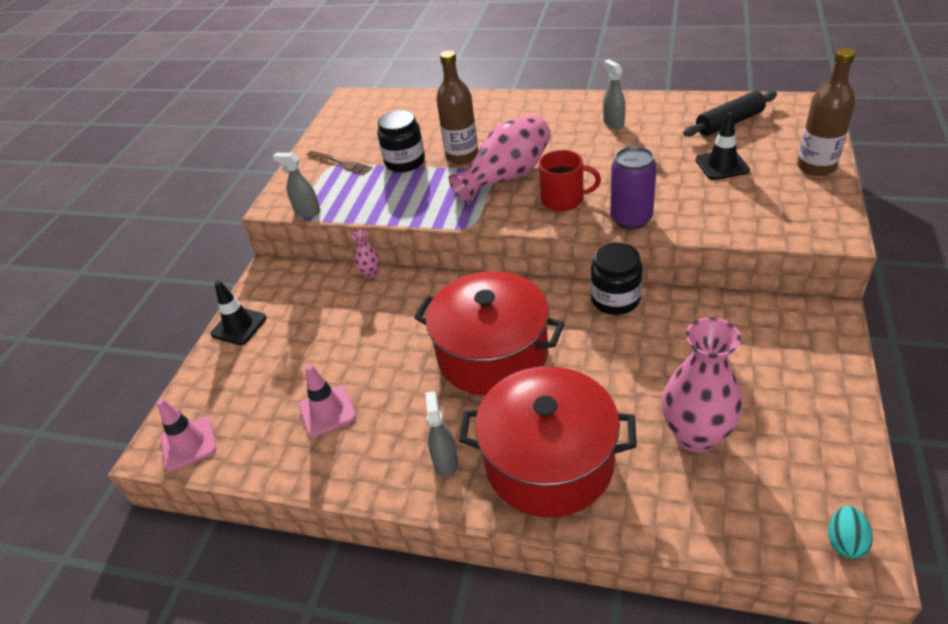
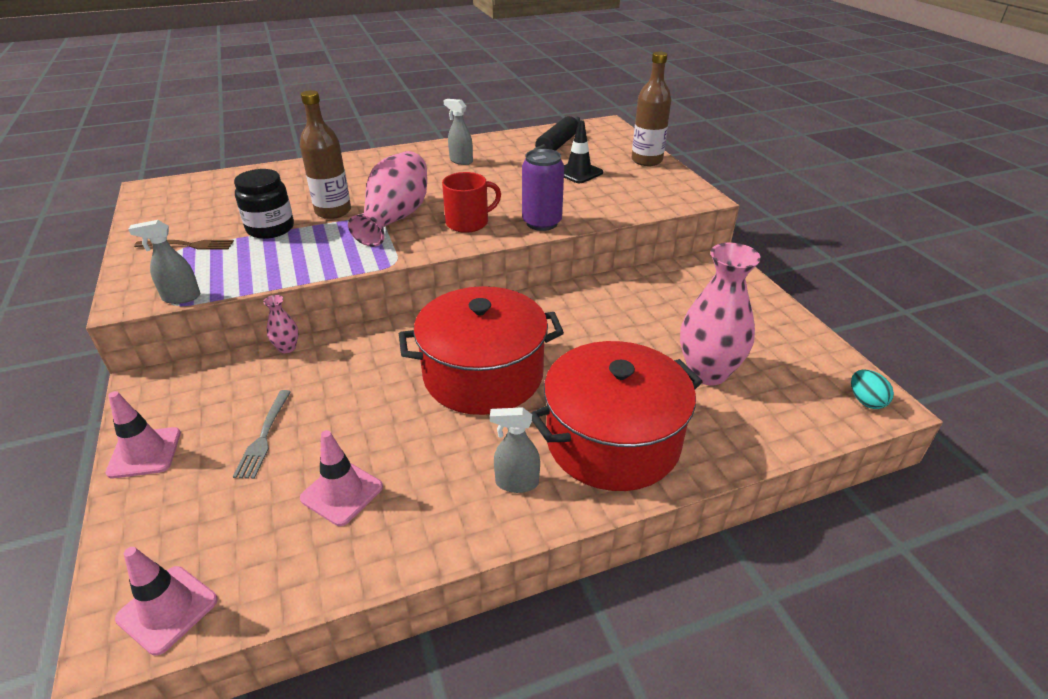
camera: 40 degrees left, 5 degrees down
(239, 326) = (145, 453): black traffic cone -> pink traffic cone
(309, 344) = (264, 437): none -> grey fork
(445, 462) = (516, 483): grey spray bottle -> grey spray bottle turned 45 degrees counterclockwise
(615, 299) = (557, 297): black jar -> none

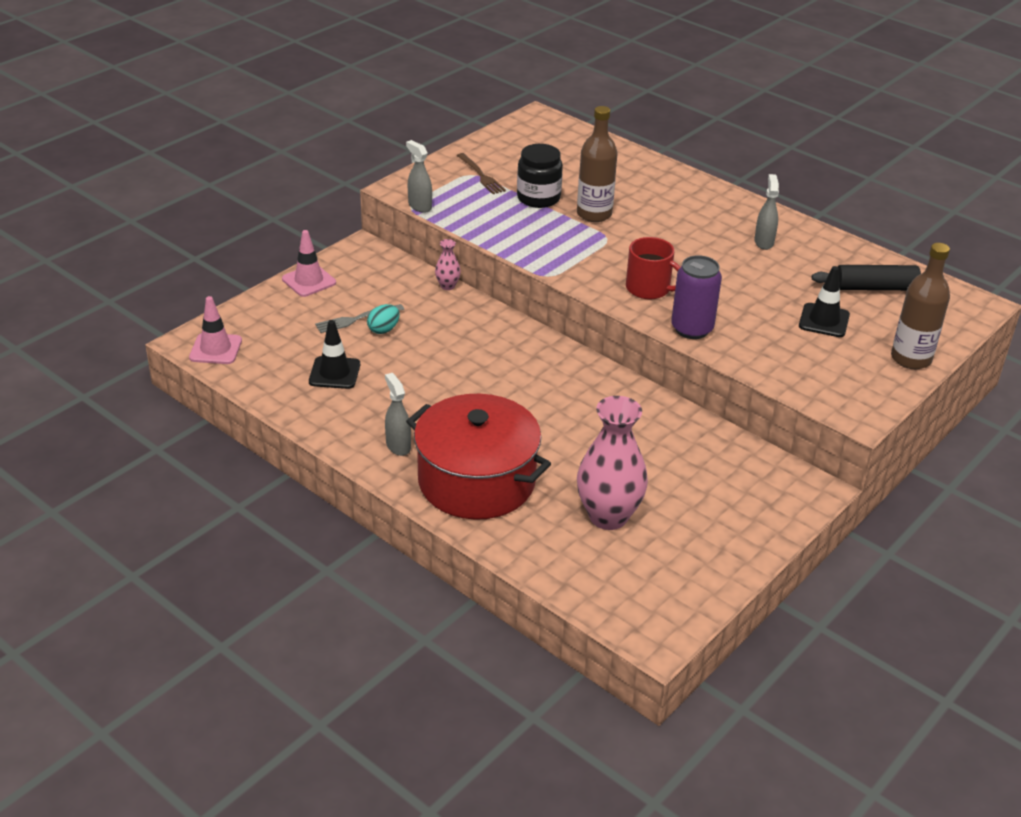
camera: 60 degrees right, 0 degrees up
(342, 493) = (334, 373): pink traffic cone -> black traffic cone
(395, 218) = (617, 248): pink vase -> none
(483, 375) = (498, 391): red pot -> none
(865, 401) = (651, 626): turquoise egg -> turquoise egg (383, 329)

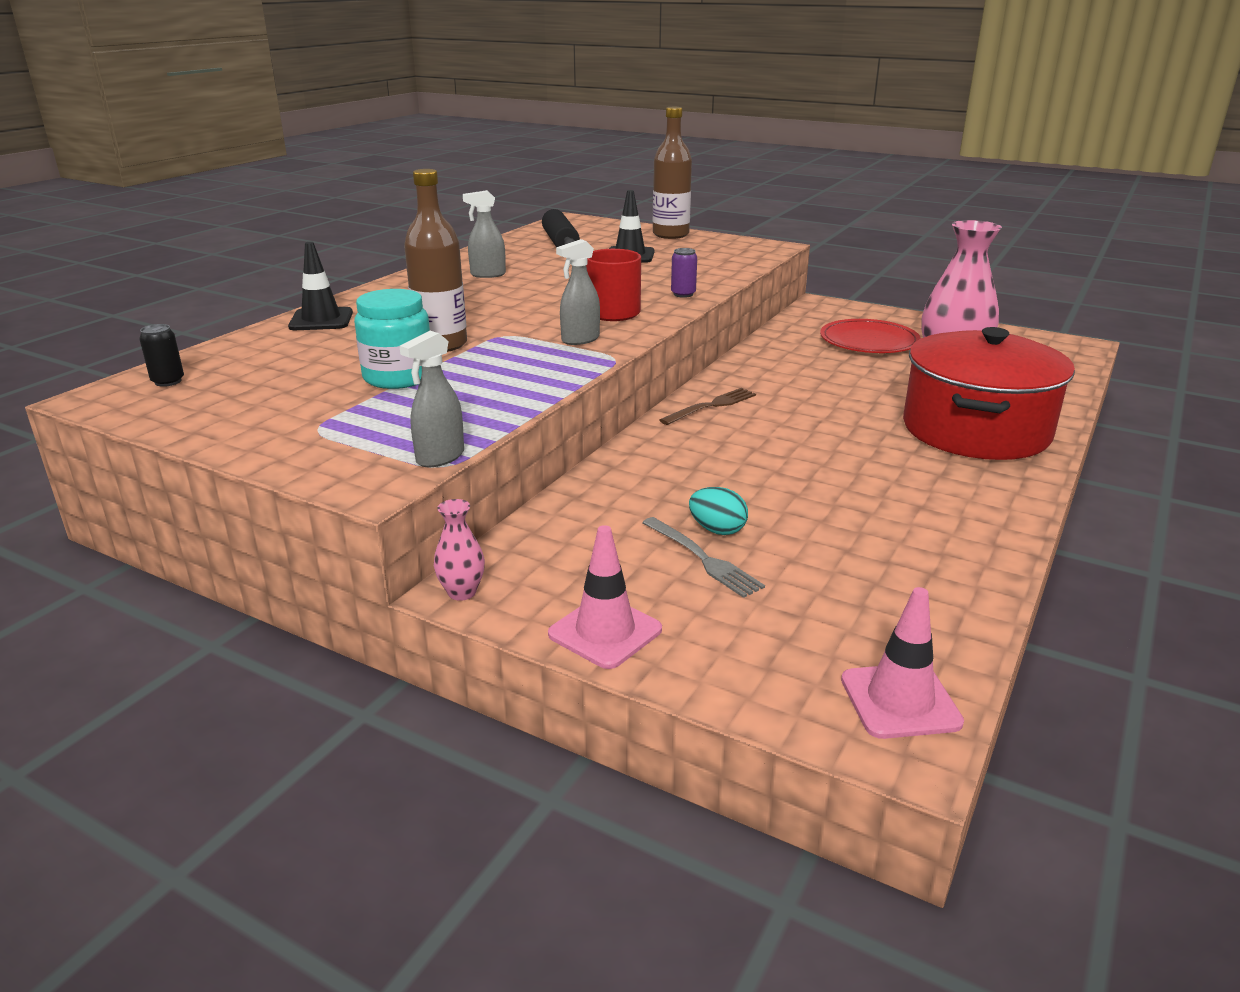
camera: 100 degrees left, 10 degrees down
(334, 373) = (861, 554): black traffic cone -> black traffic cone (321, 320)
(398, 446) = (969, 482): grey spray bottle -> grey spray bottle (580, 339)
(447, 286) = (568, 494): pink vase -> pink vase (462, 592)
(481, 176) = (323, 420): brown fork -> brown fork (712, 406)
(538, 198) = (398, 377): black jar -> turquoise jar
(556, 132) = (168, 381): none -> black can
(691, 487) = (869, 341): none -> red plate
(692, 329) = (683, 294): purple can -> purple can, size x0.52

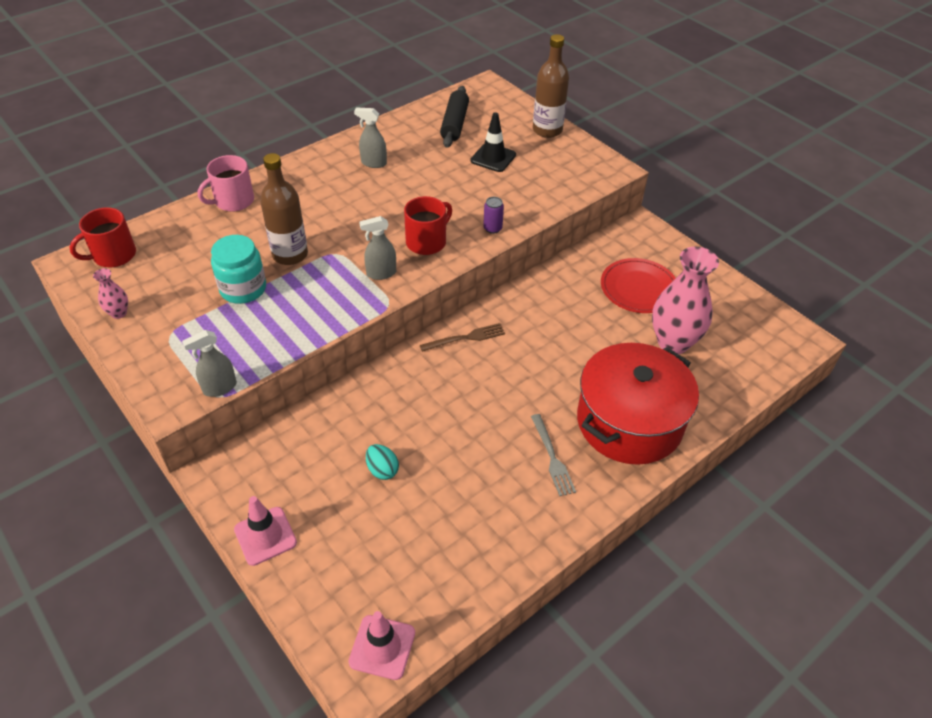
camera: 20 degrees right, 20 degrees up
(168, 381) = (113, 255): black can -> red mug
(321, 320) = (233, 201): black traffic cone -> pink mug
(462, 592) = (210, 476): pink vase -> pink vase (119, 313)
(704, 559) = (357, 494): grey fork -> grey fork (552, 458)

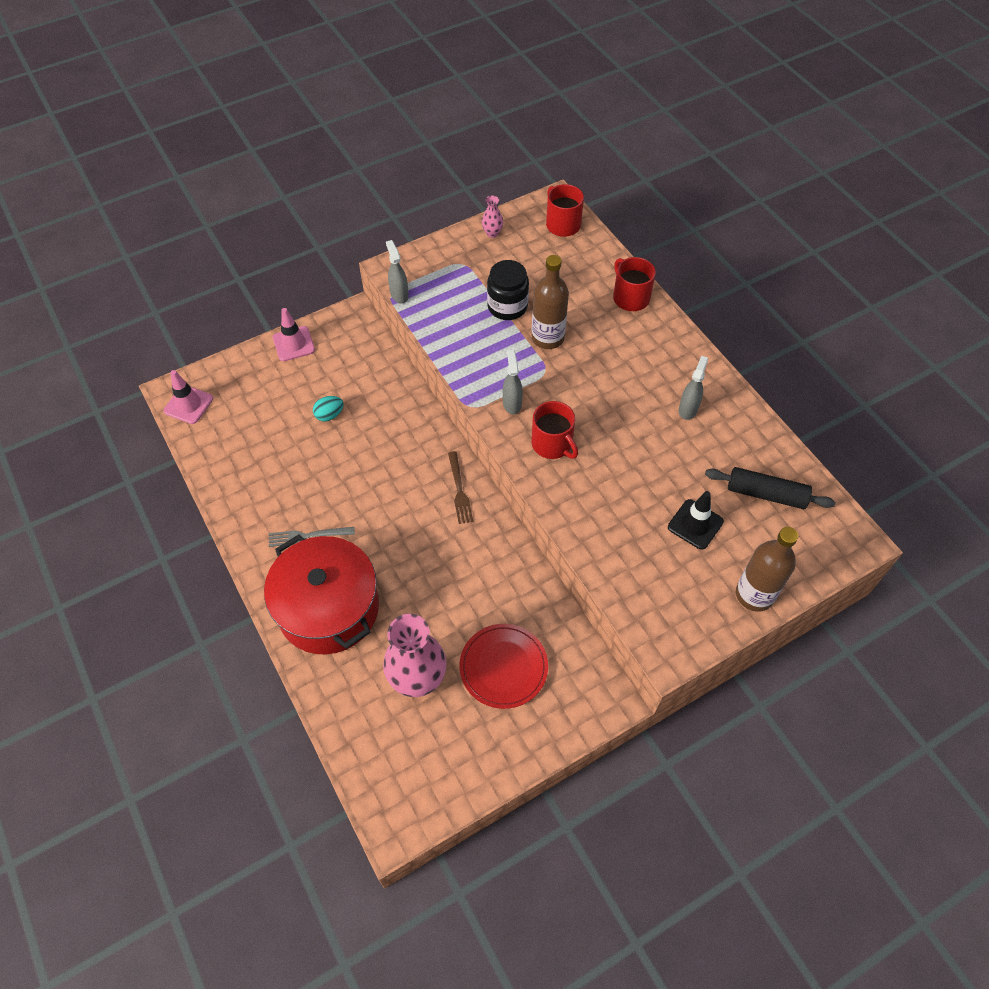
camera: 100 degrees right, 10 degrees up
(233, 201) = (630, 297): pink mug -> red mug
(243, 289) = (507, 306): turquoise jar -> black jar
(492, 228) = (567, 504): purple can -> none

